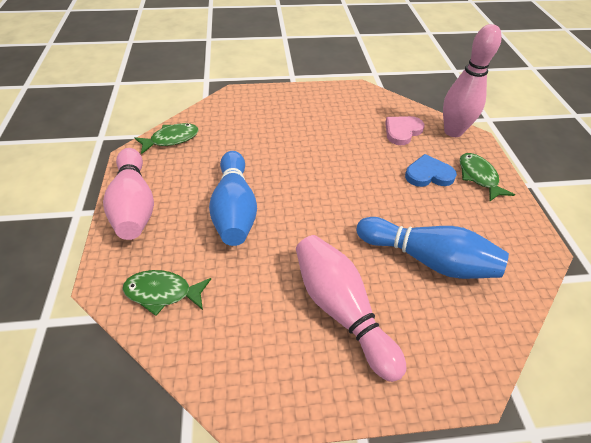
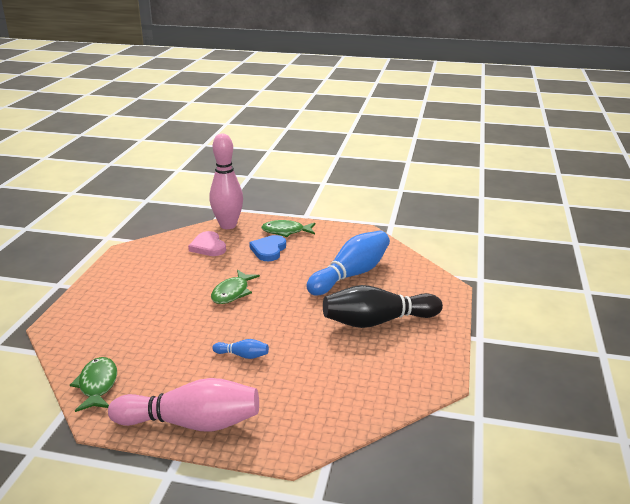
camera: 70 degrees left, 20 degrees down
(163, 293) = (320, 412): green fish -> green fish (232, 293)
(235, 209) = (243, 355): blue bowling pin -> blue bowling pin, size x0.44
(341, 310) = (377, 321): pink bowling pin -> black bowling pin

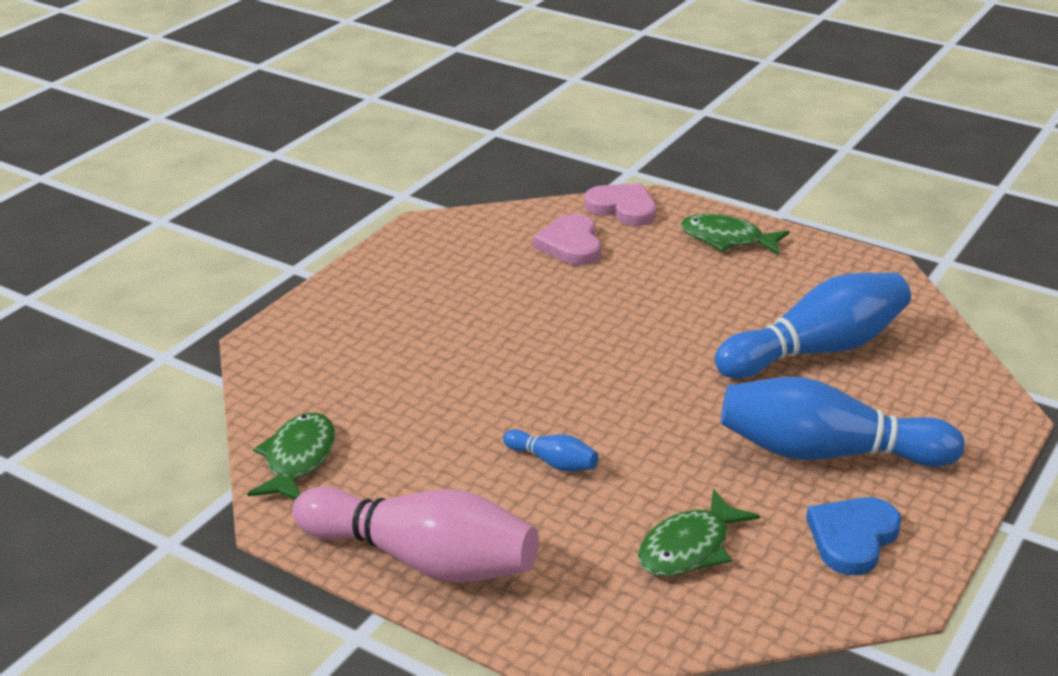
camera: 20 degrees right, 5 degrees up
(228, 225) = (622, 208): pink bowling pin -> pink heart
(232, 293) = (580, 342): green fish -> green fish (689, 547)
(268, 250) = (679, 271): blue heart -> blue heart (852, 538)
(377, 321) = (827, 453): black bowling pin -> blue bowling pin

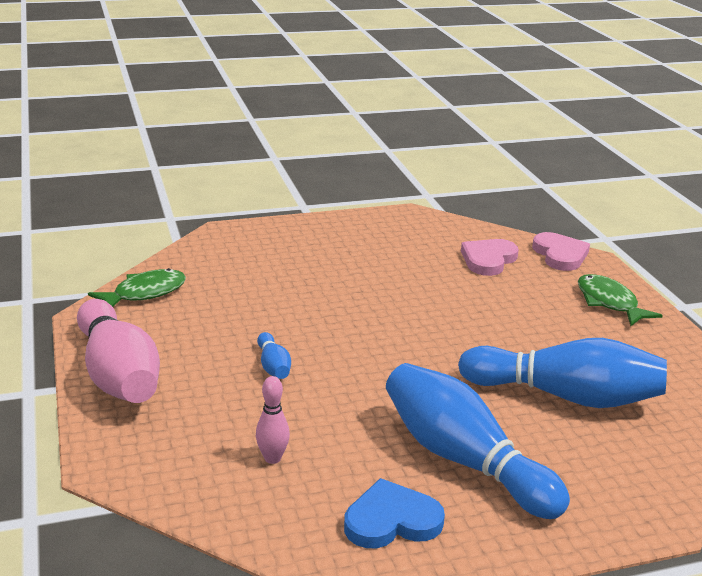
camera: 40 degrees right, 5 degrees down
(689, 547) = (272, 458): green fish -> pink bowling pin

